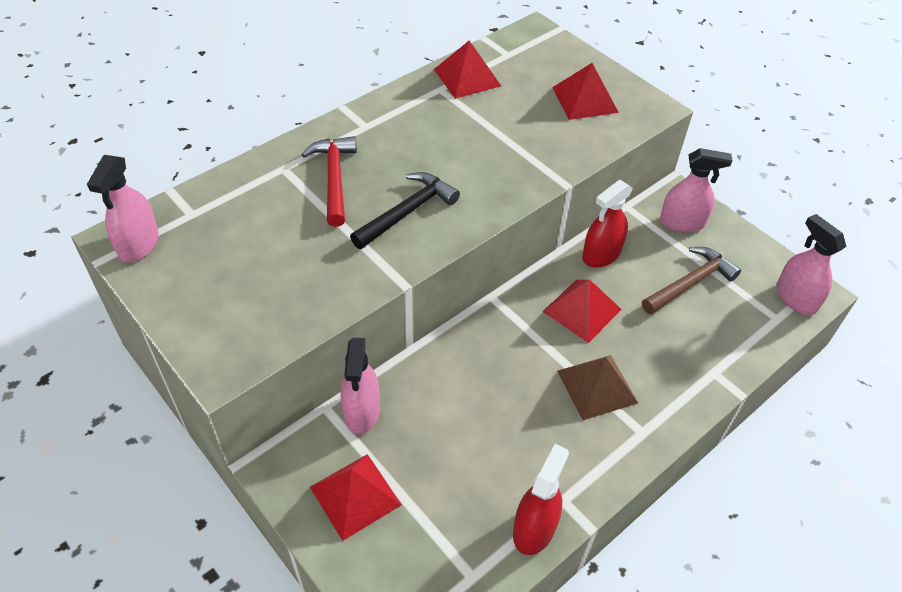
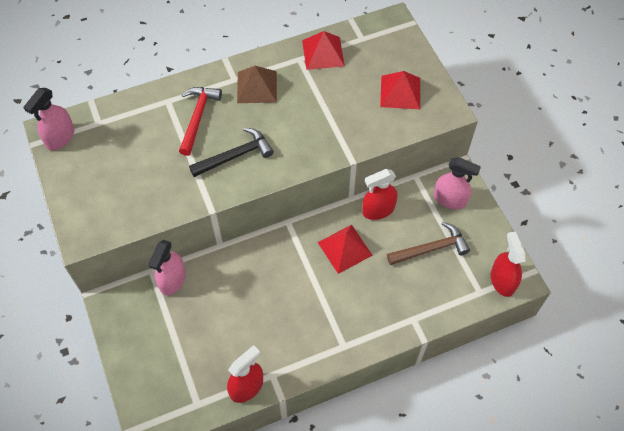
camera: 20 degrees right, 10 degrees up
(355, 496) = (148, 334): red pyramid -> none
(597, 386) = (329, 306): brown pyramid -> brown pyramid (256, 87)
(795, 298) = (502, 281): pink spray bottle -> red spray bottle

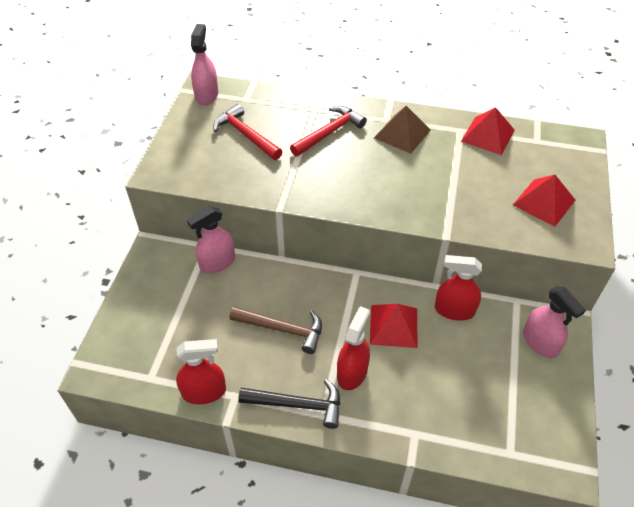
camera: 35 degrees right, 10 degrees down
(60, 137) = (206, 95): pink spray bottle -> pink spray bottle turned 120 degrees clockwise
(129, 158) = (246, 135): none -> red hammer
(235, 156) = (337, 177): black hammer -> black hammer (297, 404)
(430, 249) = (484, 377): brown hammer -> brown hammer (282, 329)
(502, 281) = (545, 458): red spray bottle -> red spray bottle (352, 372)

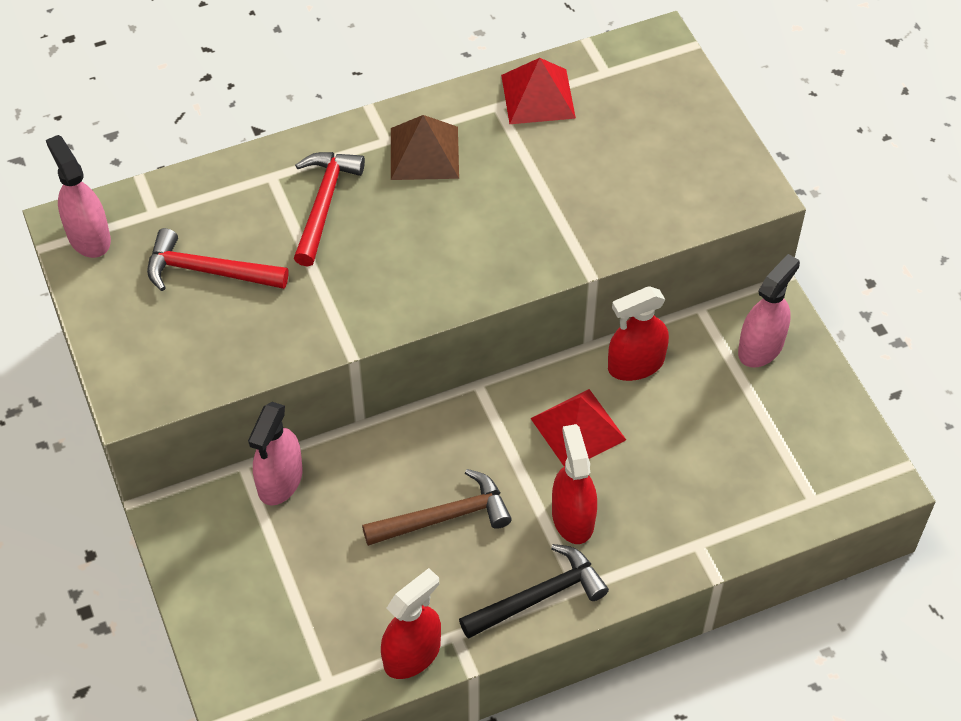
camera: 35 degrees left, 5 degrees up
(540, 342) = (761, 347): pink spray bottle -> pink spray bottle turned 75 degrees counterclockwise
(544, 202) = (672, 161): red pyramid -> none

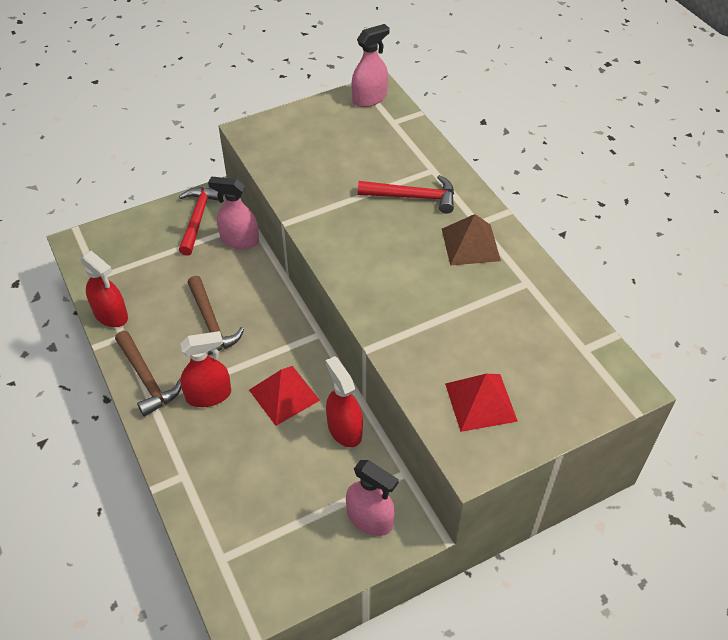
camera: 85 degrees right, 5 degrees down
(208, 271) = (349, 150): red hammer -> red hammer (198, 219)
(538, 96) = (544, 306): red pyramid -> red pyramid (481, 402)
(538, 597) = (146, 378): black hammer -> brown hammer

